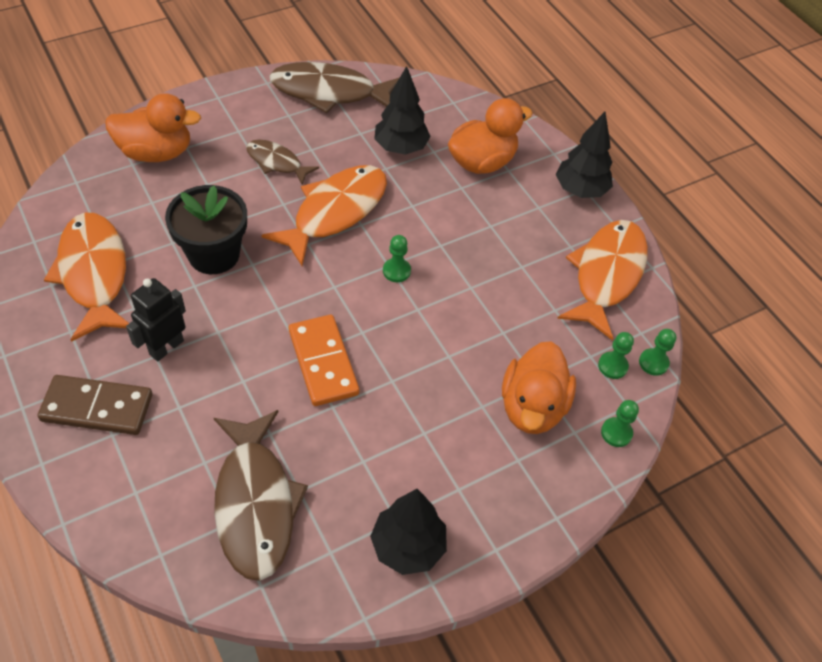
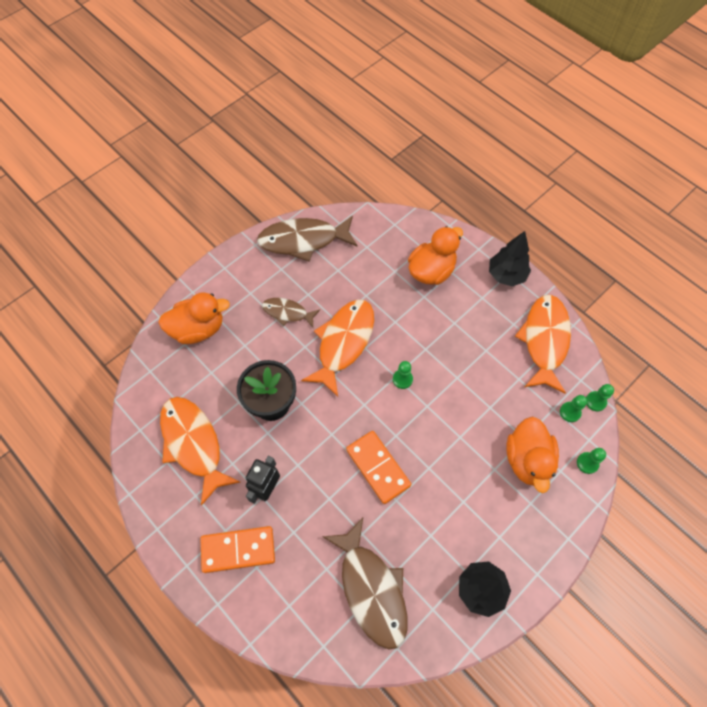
camera: 10 degrees left, 10 degrees up
(97, 407) = (238, 549): brown domino -> orange domino
(400, 148) = (371, 275): black tree -> none

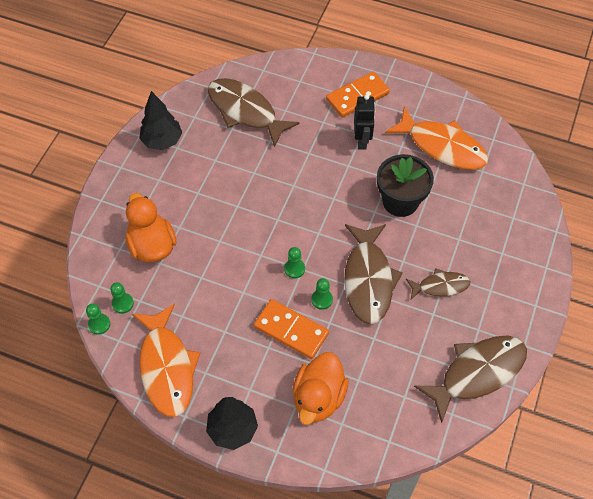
camera: 155 degrees right, 5 degrees down
(198, 329) = (512, 235): orange duck -> none
(343, 343) = (368, 279): orange fish -> brown fish
(378, 467) = (280, 189): orange domino -> orange domino (291, 330)
(587, 463) = (96, 264): green pawn -> green pawn (322, 299)

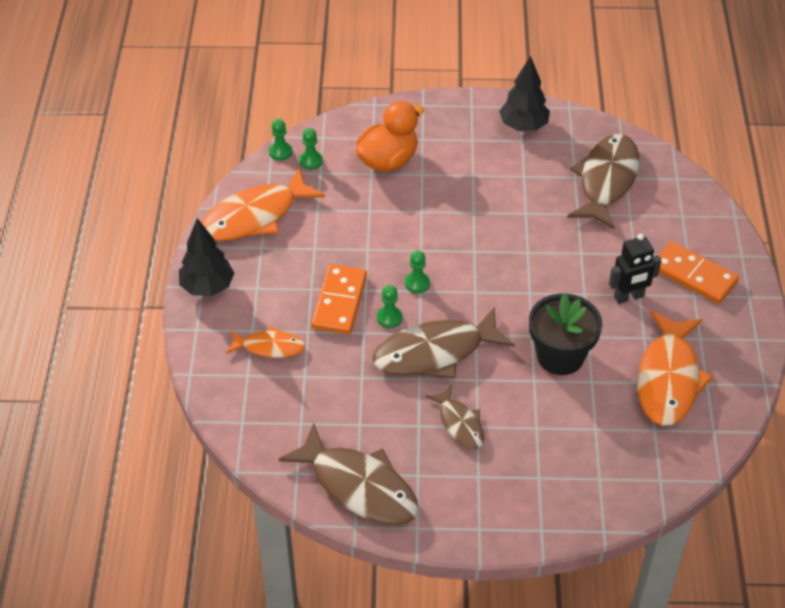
camera: 70 degrees right, 10 degrees down
(318, 398) = (269, 347): orange duck -> orange fish

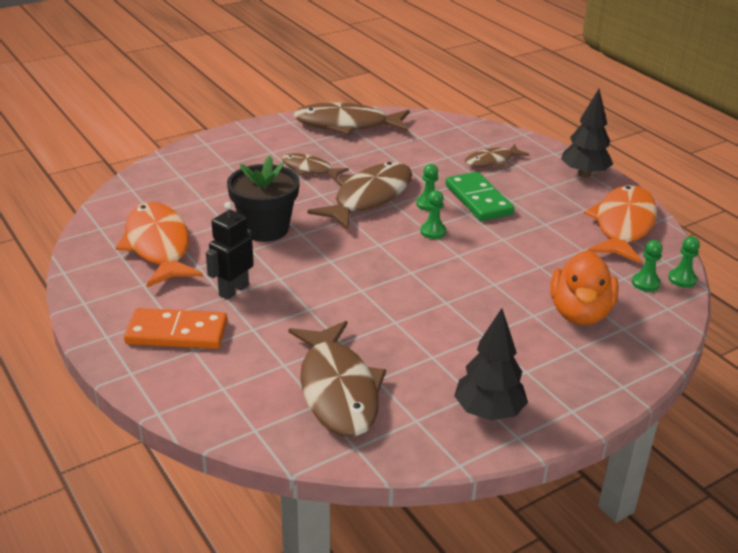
camera: 145 degrees right, 15 degrees down
(269, 347) = (492, 161): orange fish -> brown fish
(339, 302) = (478, 200): orange domino -> green domino

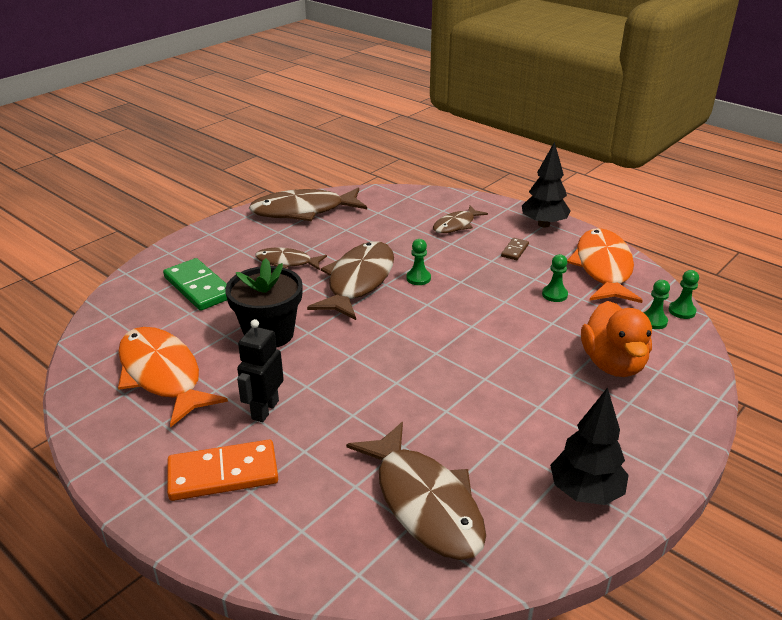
camera: 15 degrees left, 0 degrees up
(433, 232) = (436, 306): green pawn -> green pawn (554, 294)
(478, 200) = (463, 265): green domino -> green domino (199, 287)
(539, 194) = (514, 250): none -> brown domino

